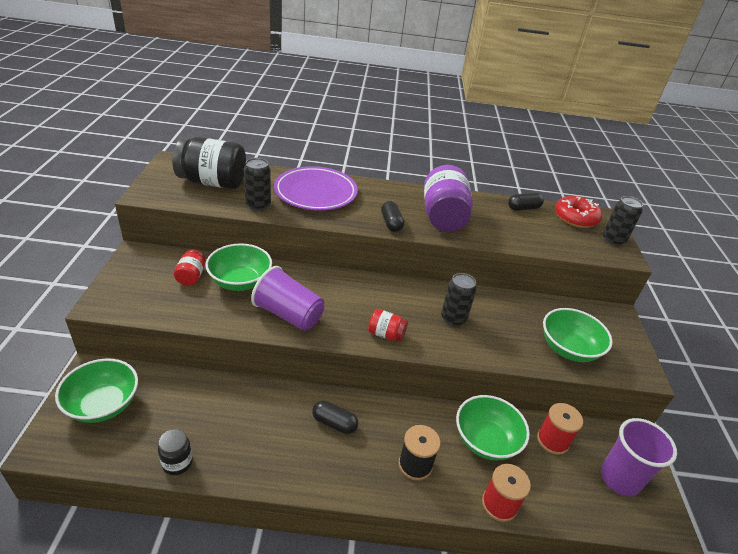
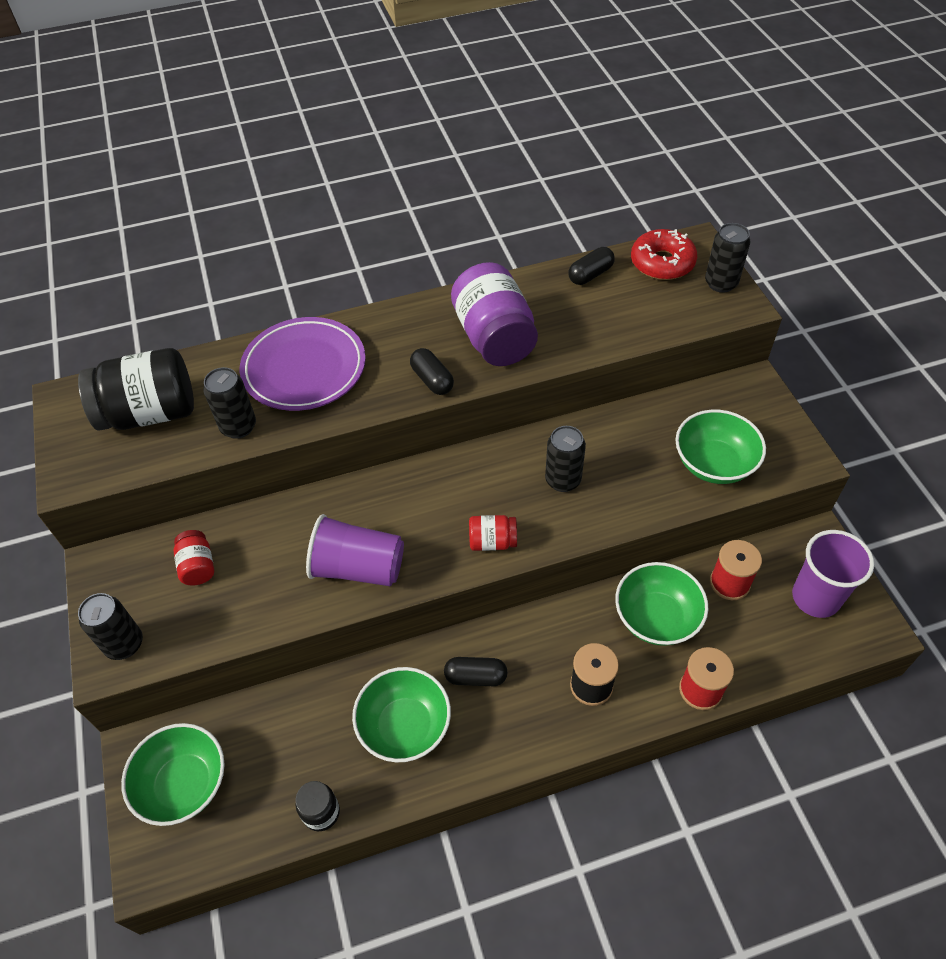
camera: 15 degrees left, 15 degrees up
(119, 298) = (124, 644): none -> black can
(240, 281) = (267, 545): green bowl -> green bowl (404, 726)

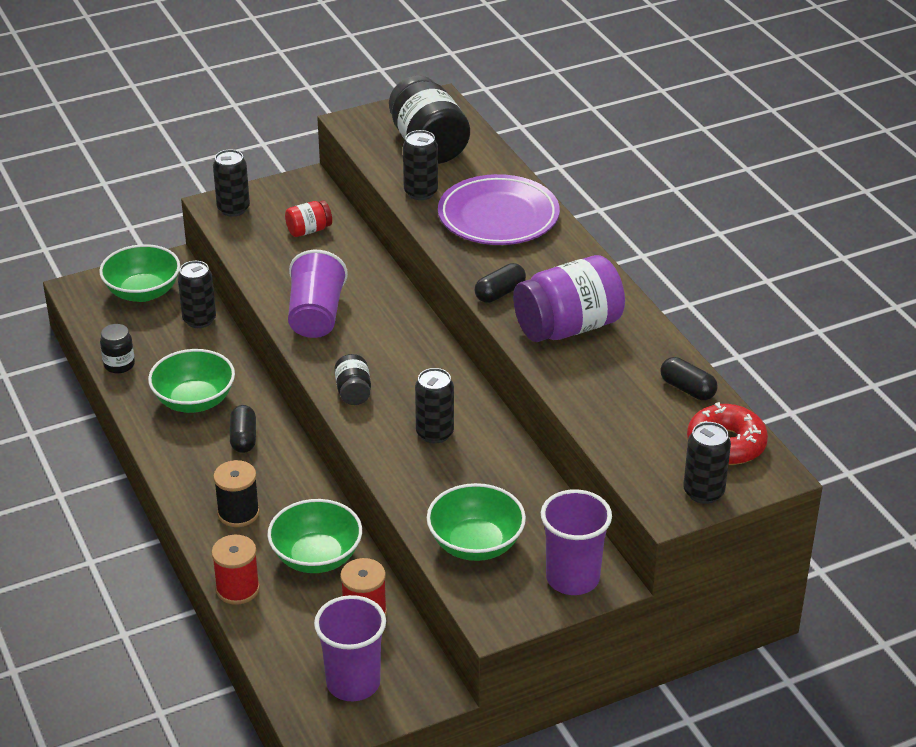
camera: 80 degrees right, 15 degrees down
(259, 718) = (199, 320): none -> black can
(492, 541) = (353, 392): red jar -> black jar
(753, 404) = (572, 578): none -> purple cup

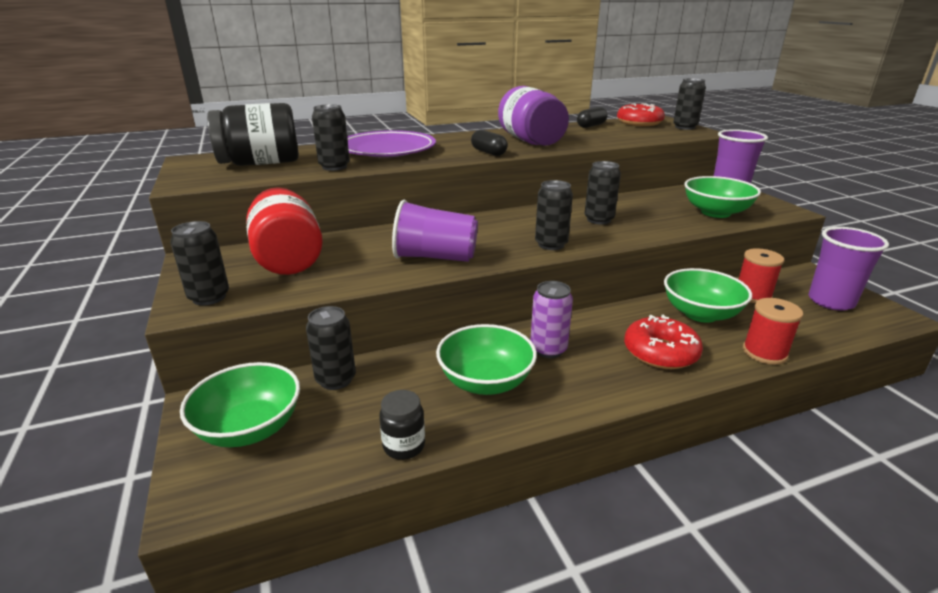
camera: 85 degrees left, 10 degrees down
(238, 513) = (660, 352): black spool -> red donut
(243, 438) = (548, 349): black capsule -> purple can
(309, 230) = (288, 259): red jar -> red jar, size x2.06
(353, 392) = (551, 244): black jar -> black can

